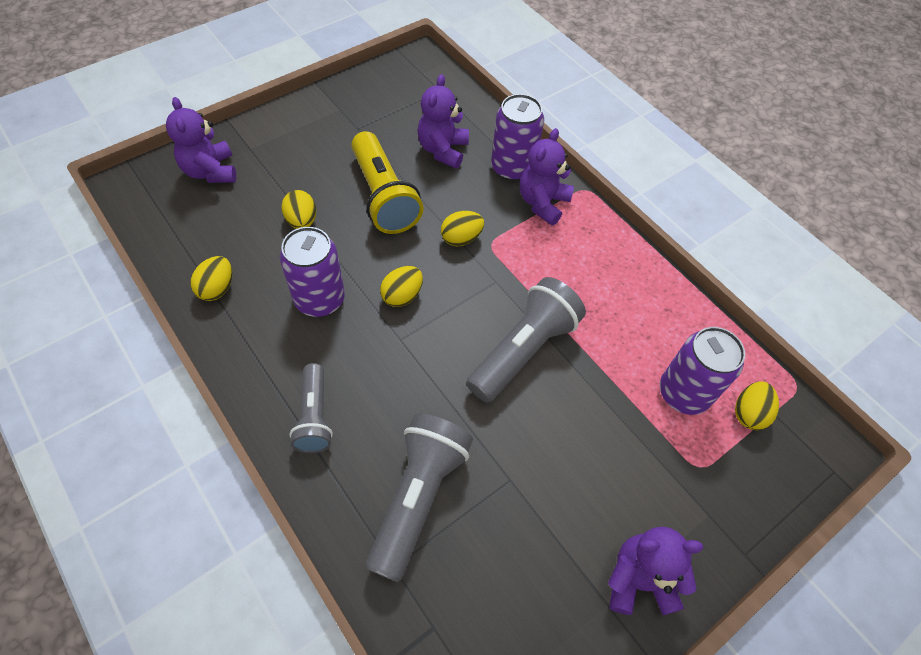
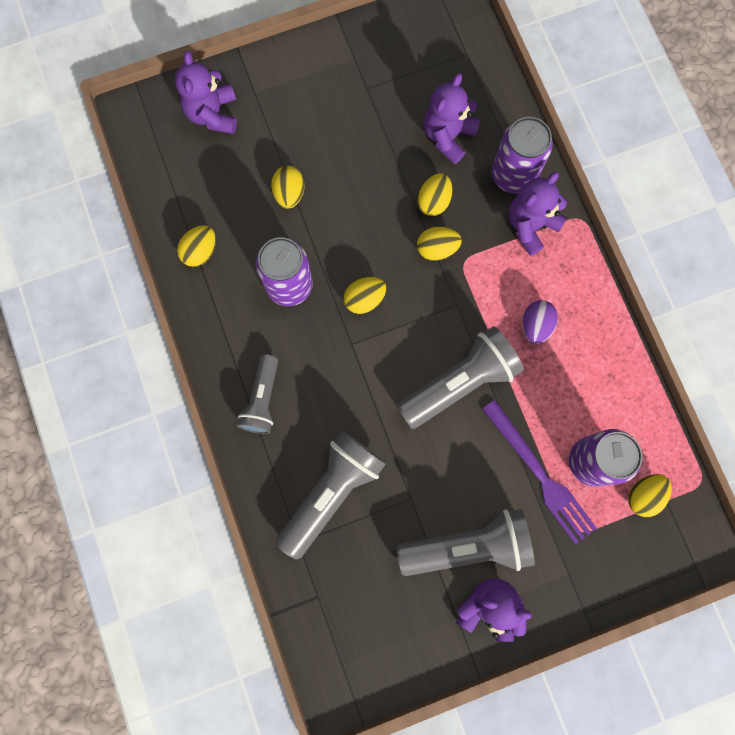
camera: 20 degrees right, 20 degrees up
(383, 196) = (374, 182): yellow flashlight -> none
(445, 201) = (433, 201): none -> yellow egg
(579, 283) = (535, 326): none -> purple egg
(590, 515) = (468, 546): none -> grey flashlight
(638, 419) = (540, 475): none -> purple fork

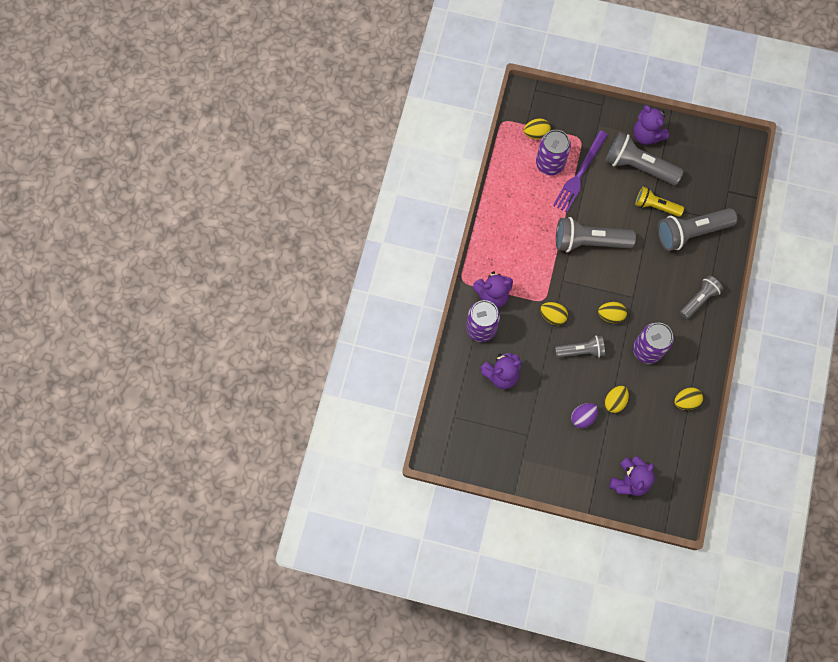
camera: 145 degrees left, 5 degrees down
(371, 229) = (581, 350): none -> grey flashlight
(404, 499) = (655, 206): none -> yellow flashlight
(433, 201) = (536, 343): yellow egg -> none
(535, 326) = (529, 243): purple egg -> purple egg (583, 417)
(540, 475) = (580, 174): purple fork -> purple fork turned 150 degrees counterclockwise

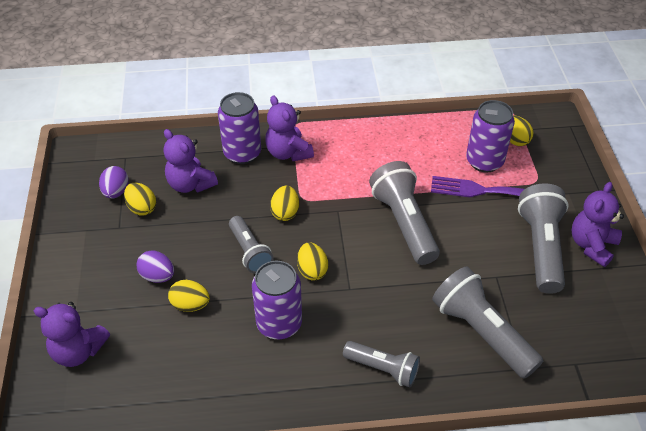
camera: 70 degrees right, 25 degrees down
(490, 430) = (116, 192): none -> purple egg
(655, 206) = (495, 281): yellow flashlight -> none
(686, 401) = (217, 392): yellow egg -> yellow egg (142, 208)

